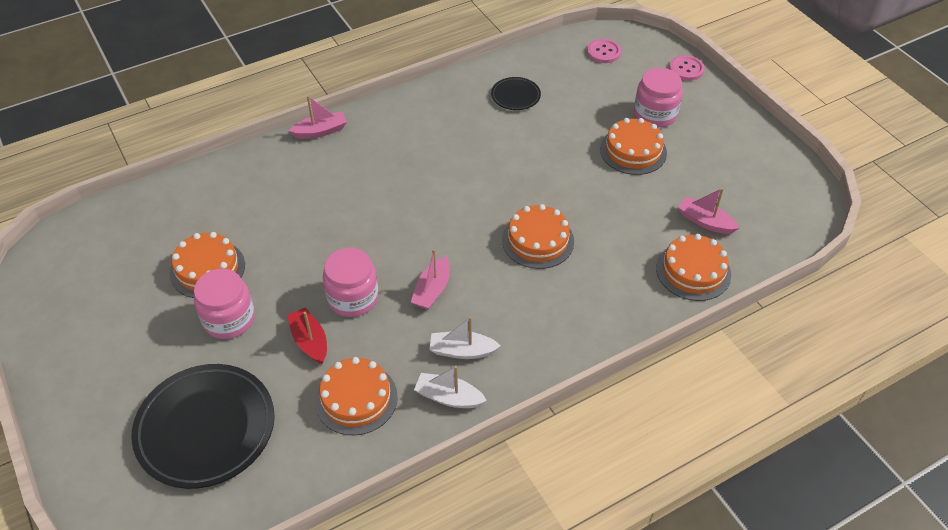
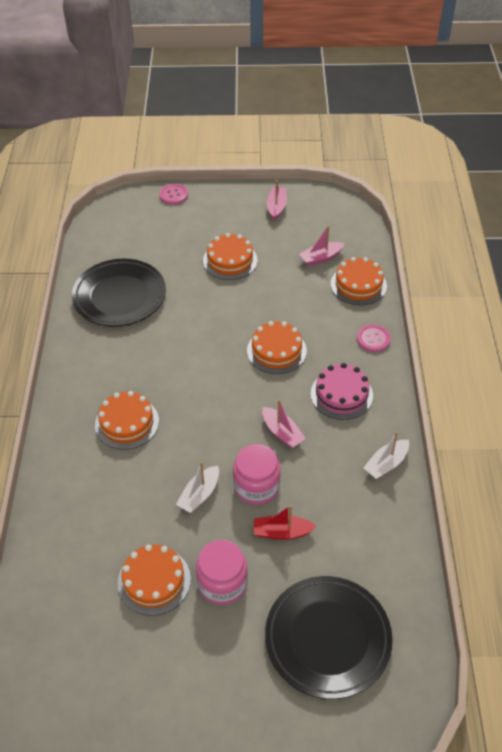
camera: 60 degrees left, 0 degrees up
(320, 131) = (51, 437): pink boat -> pink boat (276, 207)
(356, 398) = (355, 522): orange cake -> orange cake (127, 423)
(462, 351) = (350, 439): white boat -> white boat (199, 495)
(515, 96) = (119, 296): black plate -> black plate, size x2.09
(518, 320) = (341, 394): none -> pink cake
(603, 52) = (117, 227): pink button -> pink button (373, 339)
(655, 114) = (204, 232): pink jar -> none

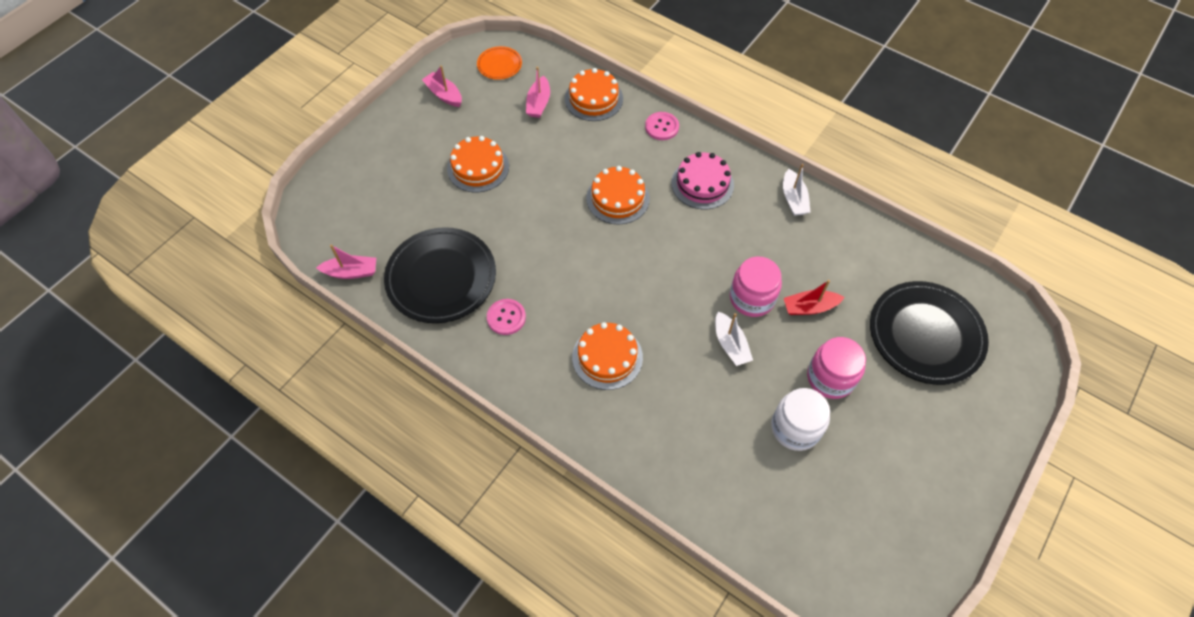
camera: 55 degrees left, 10 degrees up
(154, 581) = (795, 428): orange cake -> white jar
(173, 195) = (344, 159): pink button -> pink button (506, 317)
(282, 433) = (710, 247): pink boat -> pink boat (351, 272)
(282, 532) = (809, 307): red boat -> red boat turned 45 degrees clockwise
(334, 218) = (499, 65): none -> orange plate

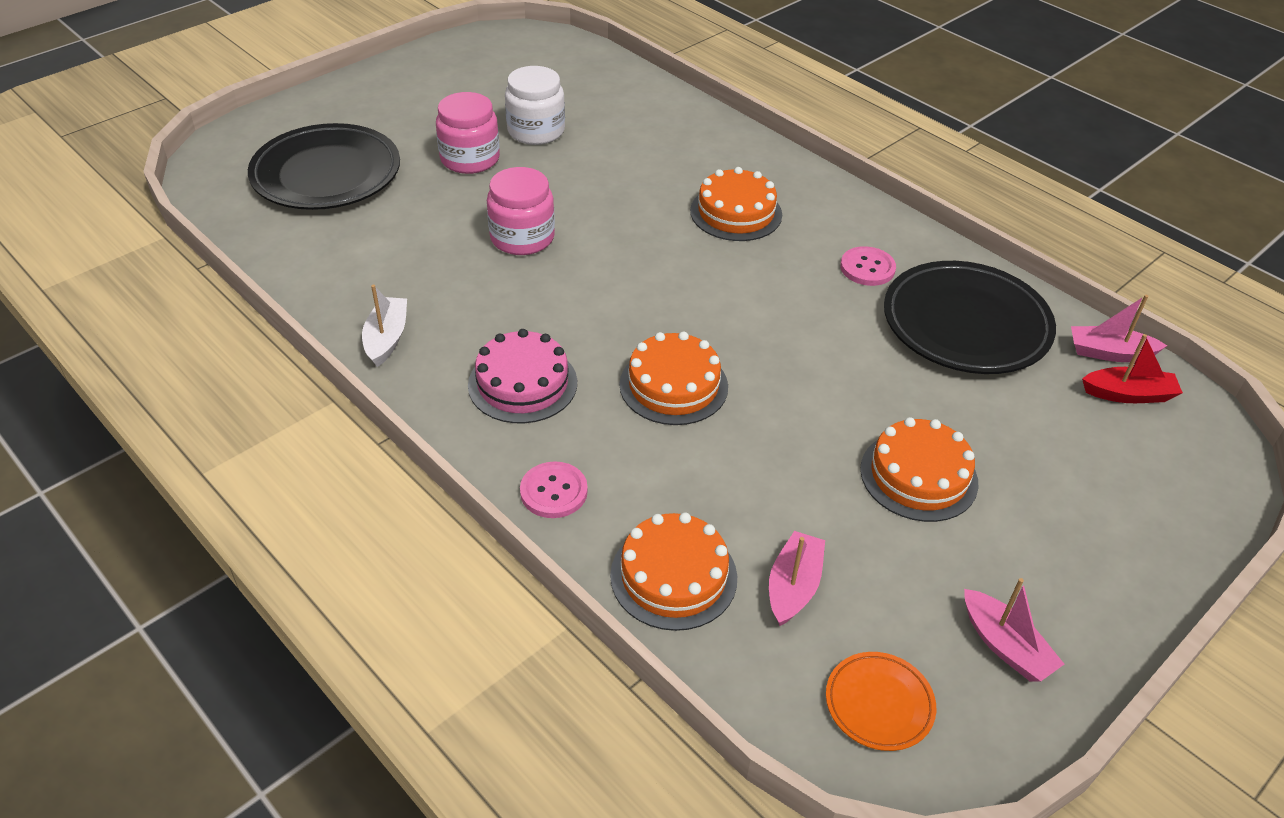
camera: 170 degrees left, 15 degrees down
(730, 344) = (574, 201): white boat -> none
(809, 307) = (451, 218): red boat -> red boat (1128, 394)

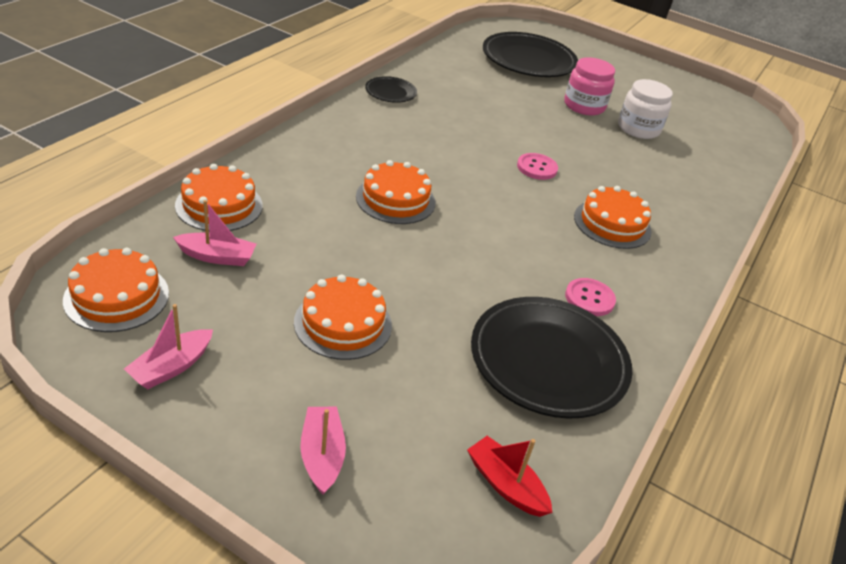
camera: 70 degrees right, 5 degrees down
(387, 338) = (390, 93): white boat -> black plate
(522, 238) = (514, 131): pink jar -> none
(522, 384) = (371, 140): pink cake -> none
(553, 491) = (281, 157): pink button -> pink button (537, 168)
(879, 704) = (116, 296): orange plate -> orange cake
(1109, 353) = (564, 474): pink boat -> pink boat (322, 455)
(1128, 394) = (506, 484): red boat -> red boat turned 150 degrees clockwise

